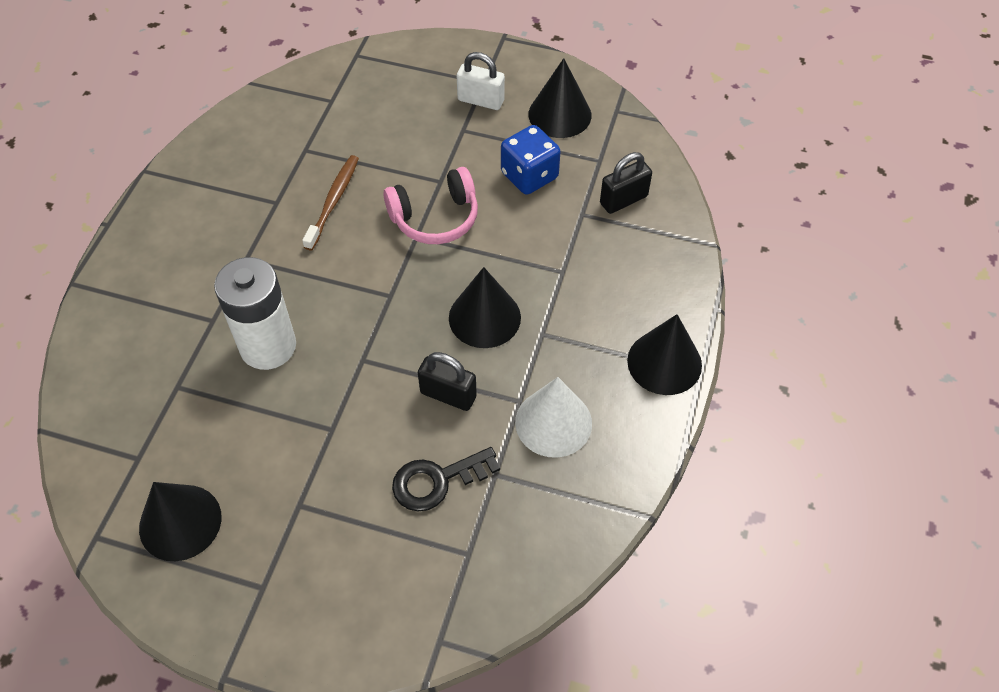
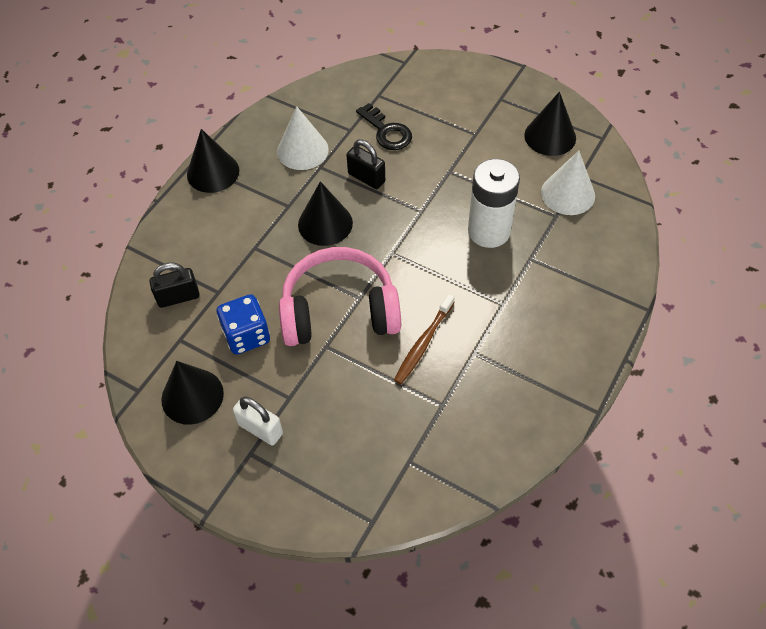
camera: 165 degrees left, 0 degrees up
(158, 423) = (568, 194): none -> white cone
(435, 218) = (339, 310): pink headphones -> pink headphones, size x1.52
(437, 481) = (387, 132): black key -> black key turned 60 degrees clockwise

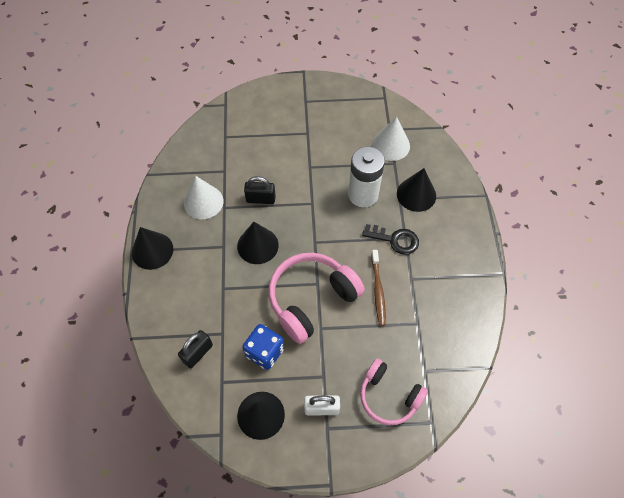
camera: 35 degrees left, 5 degrees up
(344, 463) = (389, 396): none -> pink headphones
(387, 132) = (250, 160): black key -> black key (395, 240)
(550, 136) = (353, 112): black cone -> black cone (416, 194)

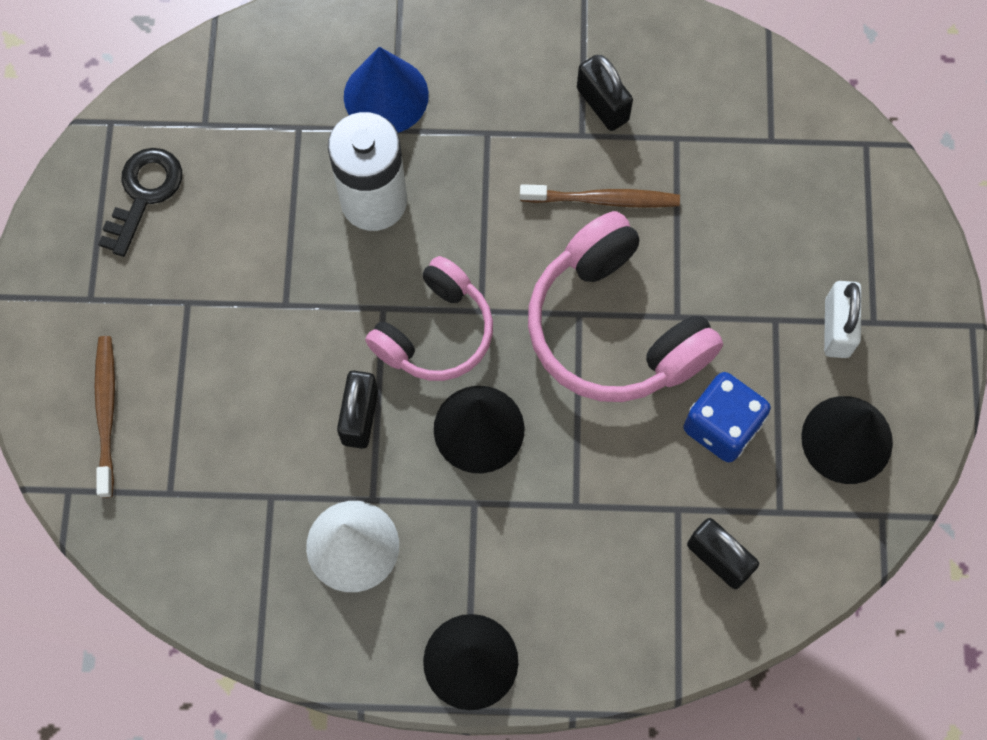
camera: 85 degrees left, 10 degrees up
(257, 112) = (106, 413): none -> brown toothbrush
(389, 396) = (817, 208): pink headphones -> pink headphones (435, 332)
(391, 145) = (249, 127): white cone -> none
(395, 240) = (491, 152): black key -> black key (144, 193)
(416, 194) = (386, 95): black cone -> blue cone
(429, 287) = (602, 104): none -> black padlock

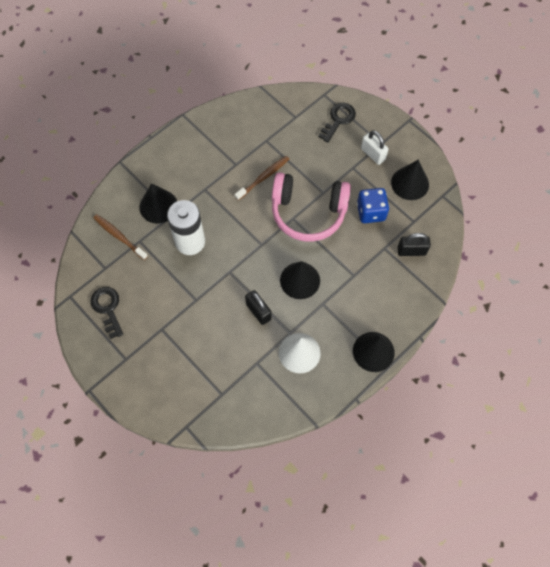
camera: 45 degrees left, 5 degrees down
(106, 413) = (172, 389): brown toothbrush -> brown toothbrush (119, 236)
(386, 95) = (158, 206): blue cone -> black cone
(435, 332) = (254, 264): pink headphones -> none
(602, 104) = (232, 150): black padlock -> none
(842, 212) = (338, 120): none -> black key

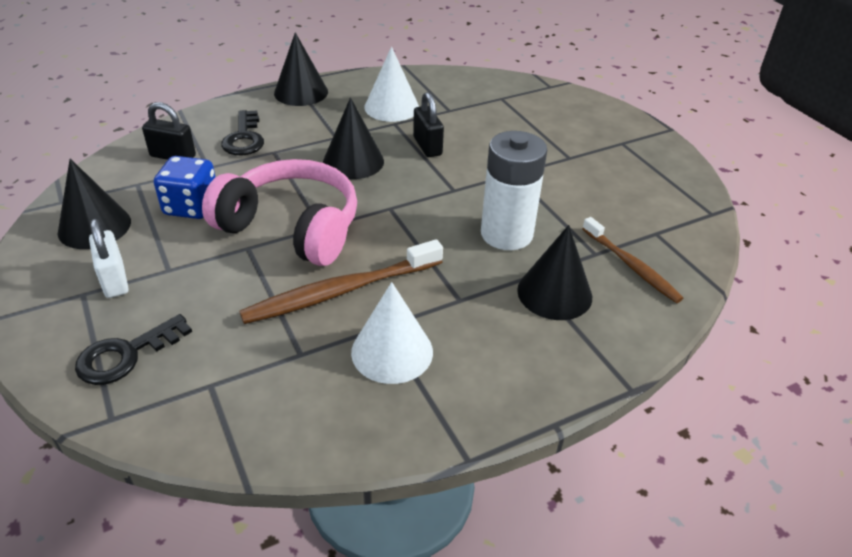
camera: 165 degrees left, 25 degrees down
(107, 308) = (649, 190): black key -> black key (244, 138)
(227, 152) = (392, 351): none -> white cone
(263, 177) = (340, 291): brown toothbrush -> brown toothbrush, size x1.53

